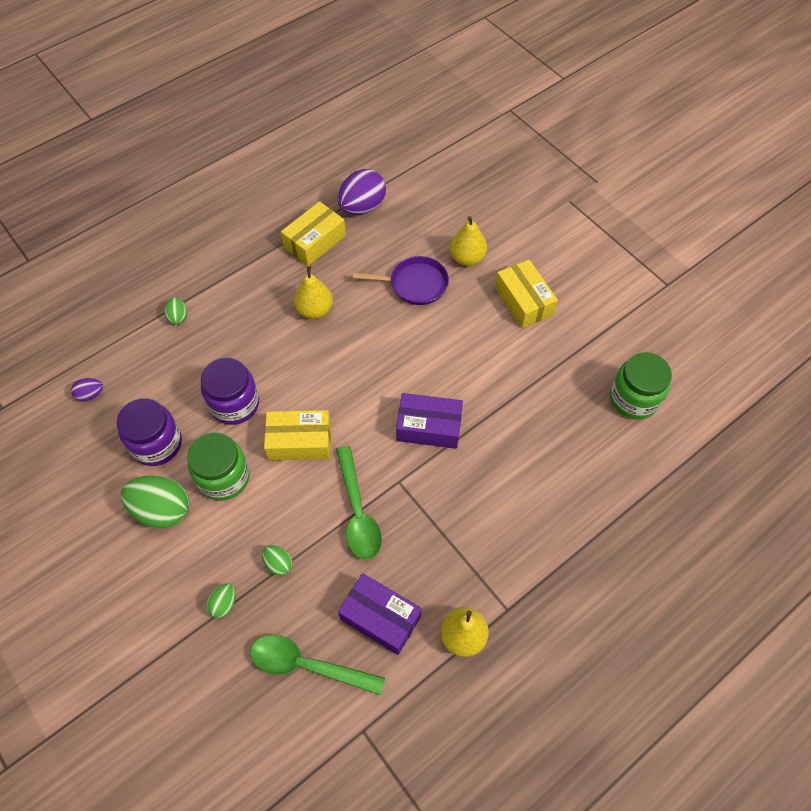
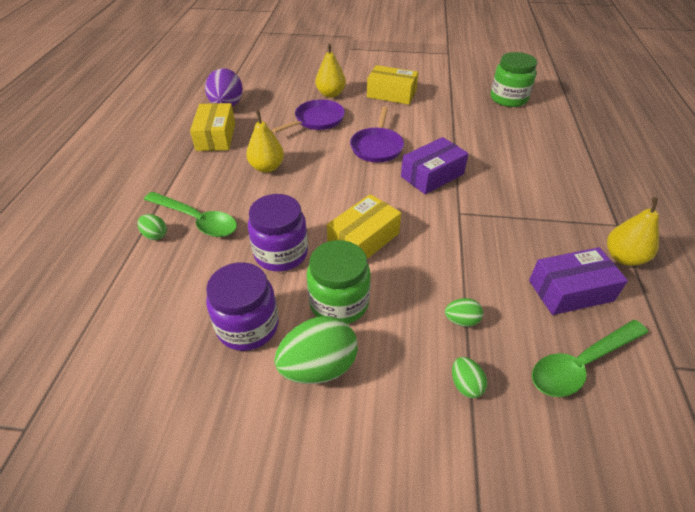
camera: 45 degrees left, 15 degrees down
(90, 395) = (130, 341): purple egg -> none
(358, 512) = (462, 247): green spoon -> green spoon (197, 220)
(425, 357) = (377, 147): none -> purple pan

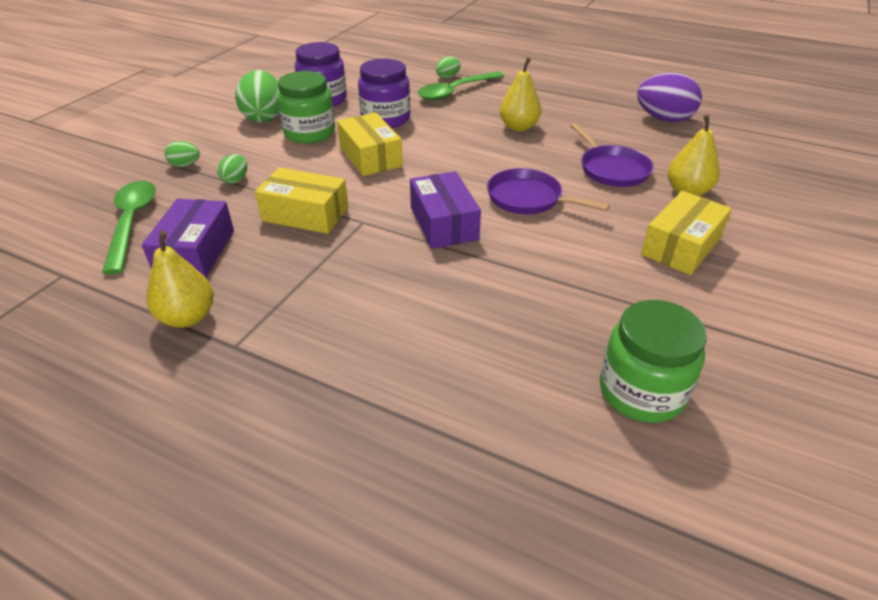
camera: 110 degrees right, 5 degrees down
(216, 136) = (592, 108): yellow box -> yellow box (305, 214)

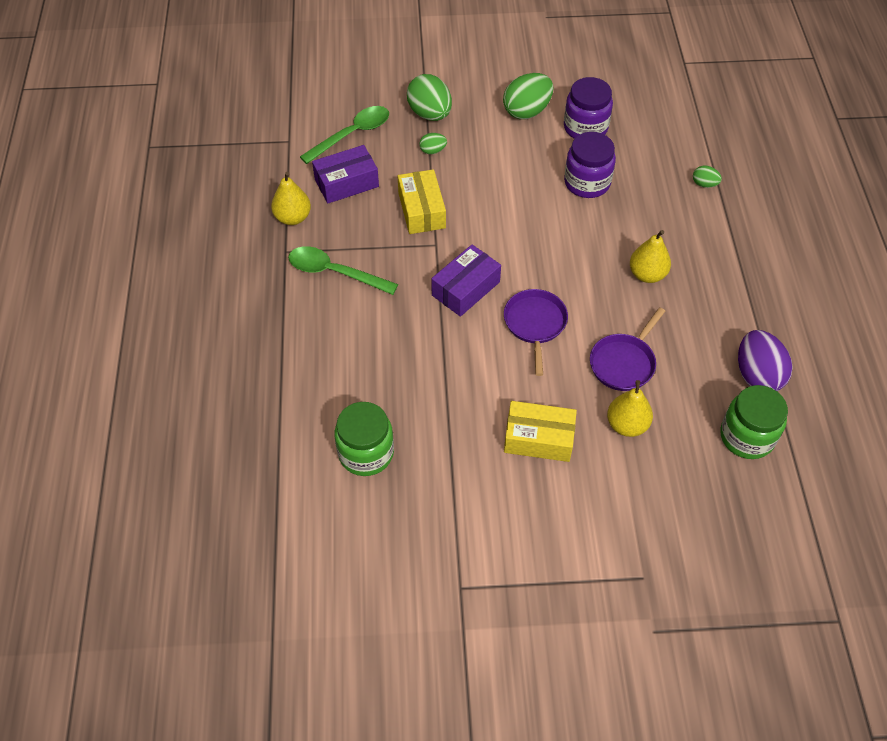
camera: 60 degrees right, 15 degrees up
(185, 165) = (430, 114): green egg -> green egg, size x2.03
(310, 133) = (526, 151): green jar -> green jar (747, 436)
(370, 157) = (520, 204): yellow box -> none
(455, 92) = (678, 203): green spoon -> green spoon (334, 272)

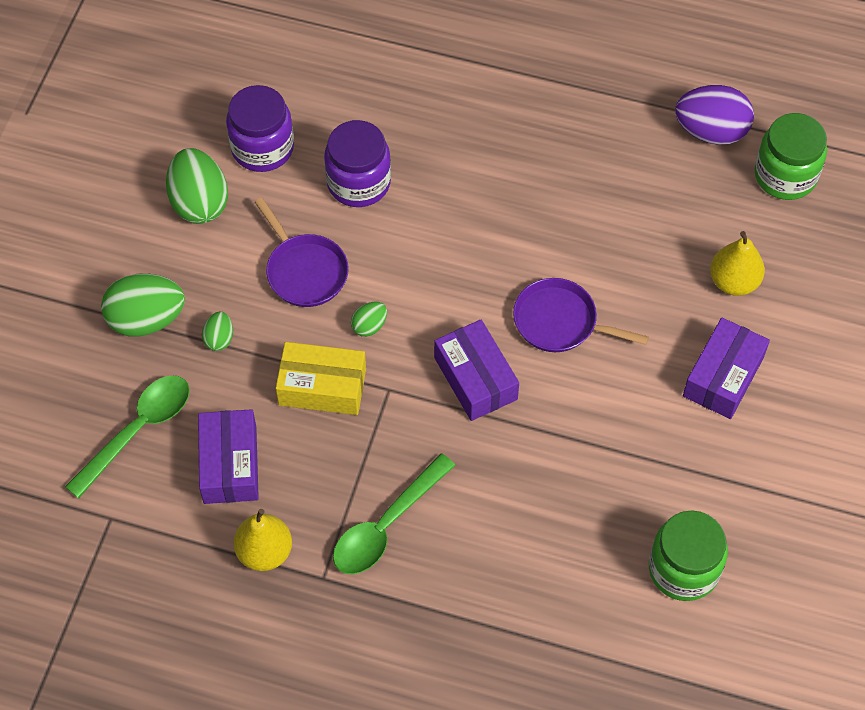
camera: 70 degrees left, 5 degrees up
(352, 134) = (138, 430): green spoon -> green spoon turned 60 degrees clockwise
(538, 438) = (723, 376): yellow box -> purple box
(624, 363) = (649, 251): purple pan -> purple pan (304, 271)
(647, 274) = (531, 177): yellow pear -> none
(704, 184) = (417, 62): green egg -> green egg (369, 326)

